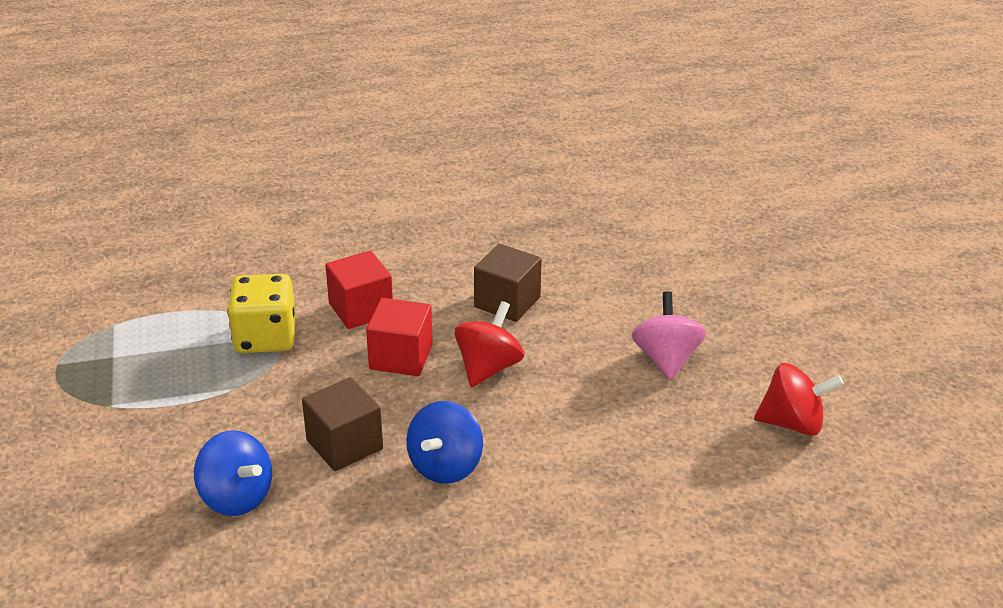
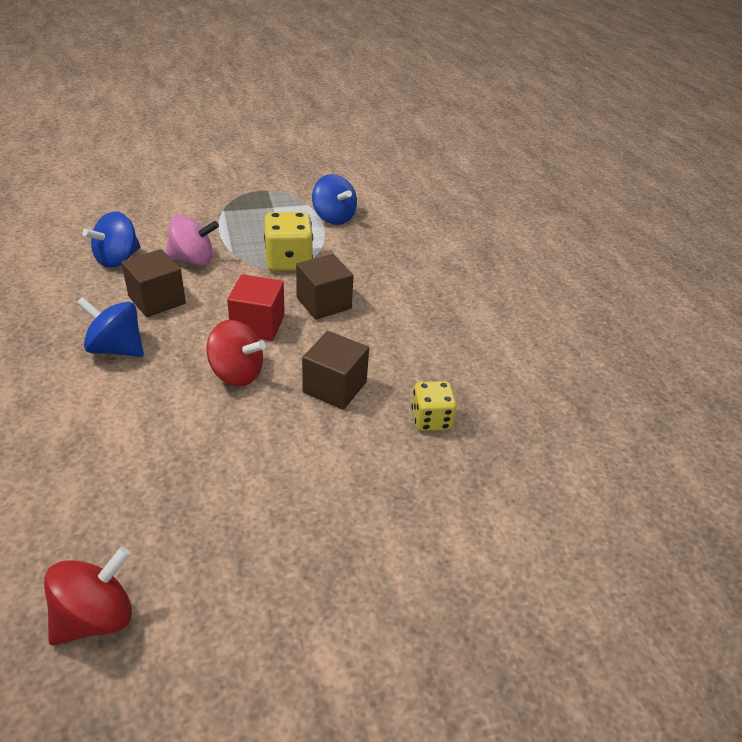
camera: 85 degrees right, 5 degrees up
(159, 301) = (333, 218): none -> blue spinning top
(361, 309) = (324, 303): red cube -> brown cube
(548, 248) = (431, 419): none -> yellow dice
(666, 359) = (232, 504): pink spinning top -> pink spinning top (193, 260)
(792, 423) = (96, 617): red spinning top -> red spinning top turned 135 degrees counterclockwise

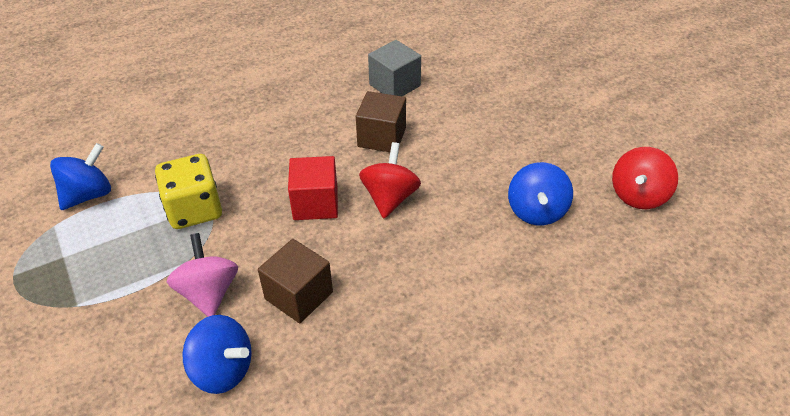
camera: 100 degrees left, 5 degrees up
(96, 617) = (638, 195): red spinning top -> red spinning top turned 90 degrees counterclockwise
(116, 348) = (390, 296): blue spinning top -> blue spinning top (536, 211)
(324, 303) = (266, 167): brown cube -> none
(431, 419) = (394, 85): yellow dice -> grey cube

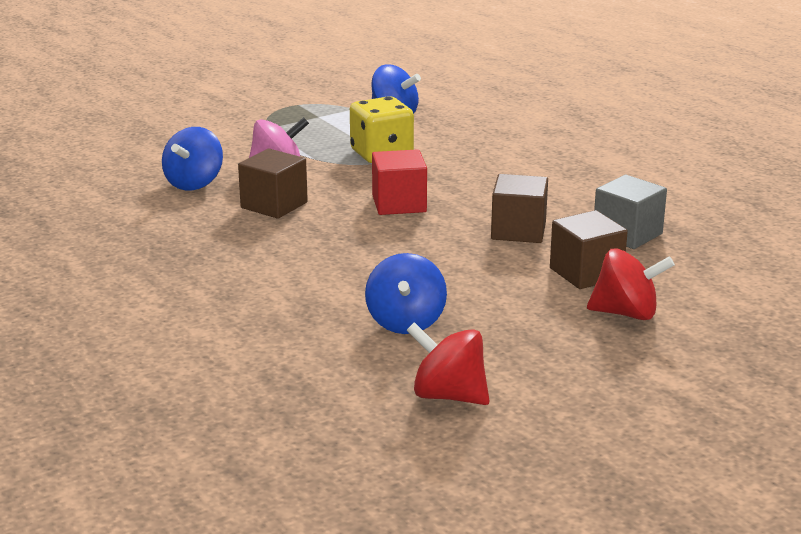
camera: 85 degrees right, 20 degrees down
(390, 198) = (414, 239): red spinning top -> red spinning top (626, 313)
(456, 112) = (586, 273): none -> brown cube
(536, 211) = (405, 322): blue spinning top -> blue spinning top turned 90 degrees counterclockwise

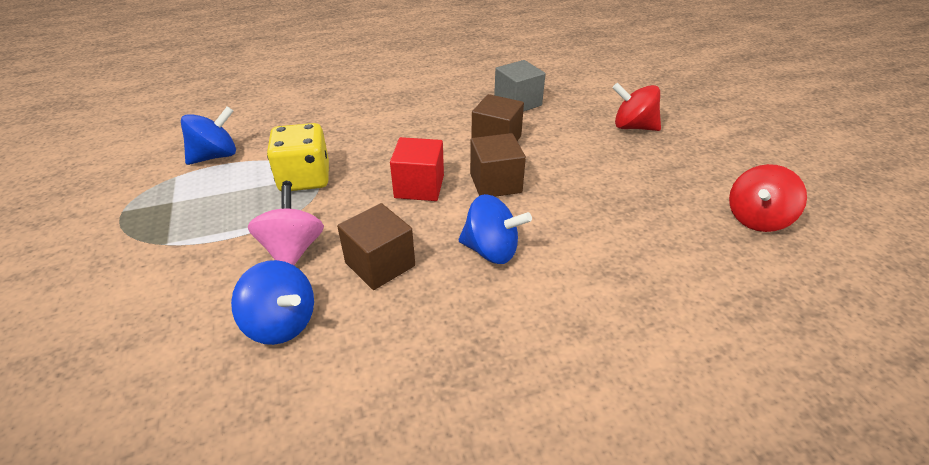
camera: 75 degrees left, 15 degrees up
(405, 322) = (643, 220): blue spinning top -> blue spinning top (491, 250)
(586, 273) = (572, 129): brown cube -> brown cube (495, 183)
(626, 313) = (633, 127): red spinning top -> red spinning top turned 90 degrees counterclockwise

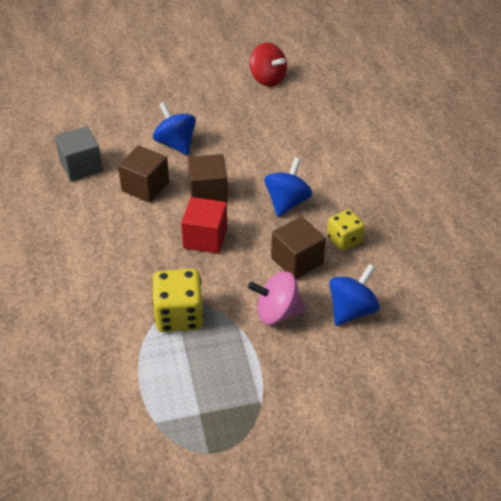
camera: 85 degrees left, 5 degrees up
(216, 156) = (124, 394): blue spinning top -> blue spinning top (175, 144)
(420, 313) = (344, 240): none -> yellow dice
(633, 127) = (143, 106): red spinning top -> none

